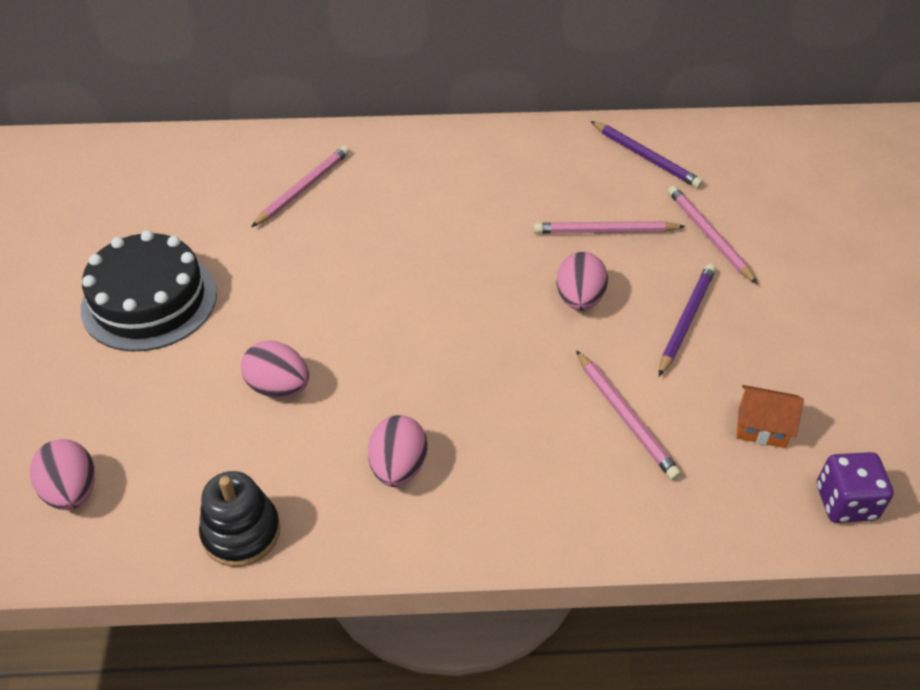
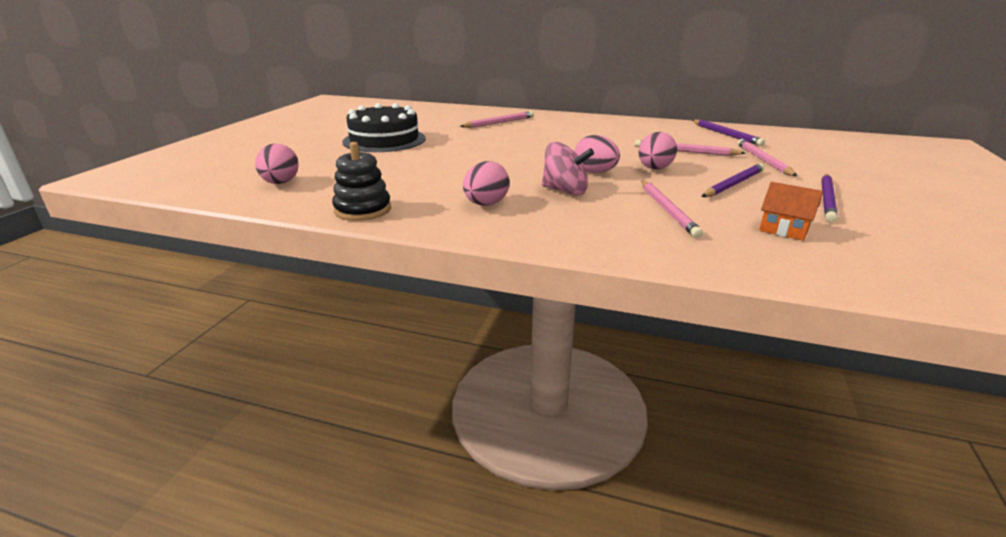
camera: 20 degrees right, 20 degrees down
(279, 387) = (432, 170): pink egg -> pink egg (595, 172)
(486, 399) = (565, 191): none -> pink spinning top
(797, 334) = (827, 199): none -> purple pencil
(845, 502) = (858, 272): purple dice -> none

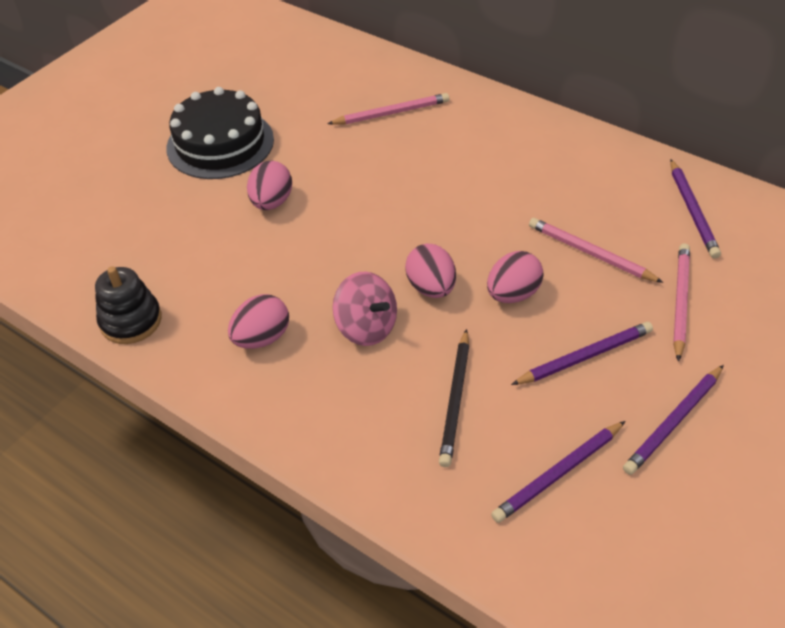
camera: 20 degrees right, 20 degrees up
(280, 183) = (68, 239): pink egg -> pink egg (271, 202)
(667, 210) = (455, 400): pink pencil -> black pencil
(784, 229) = (558, 473): orange house -> purple pencil

